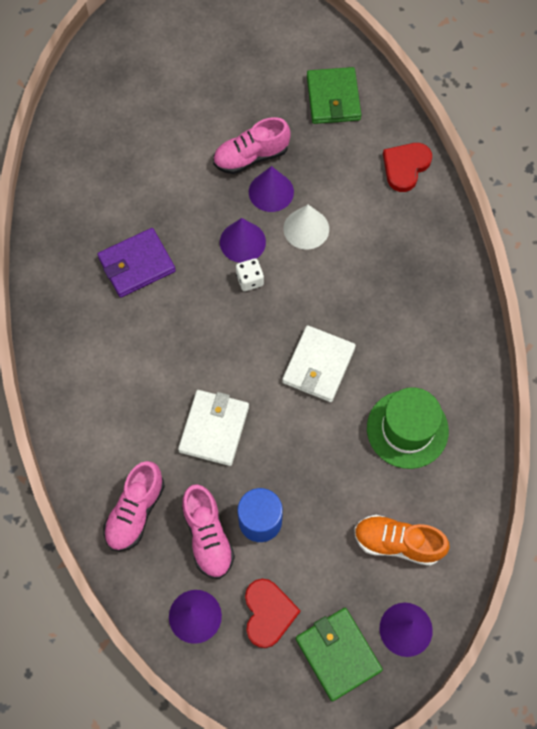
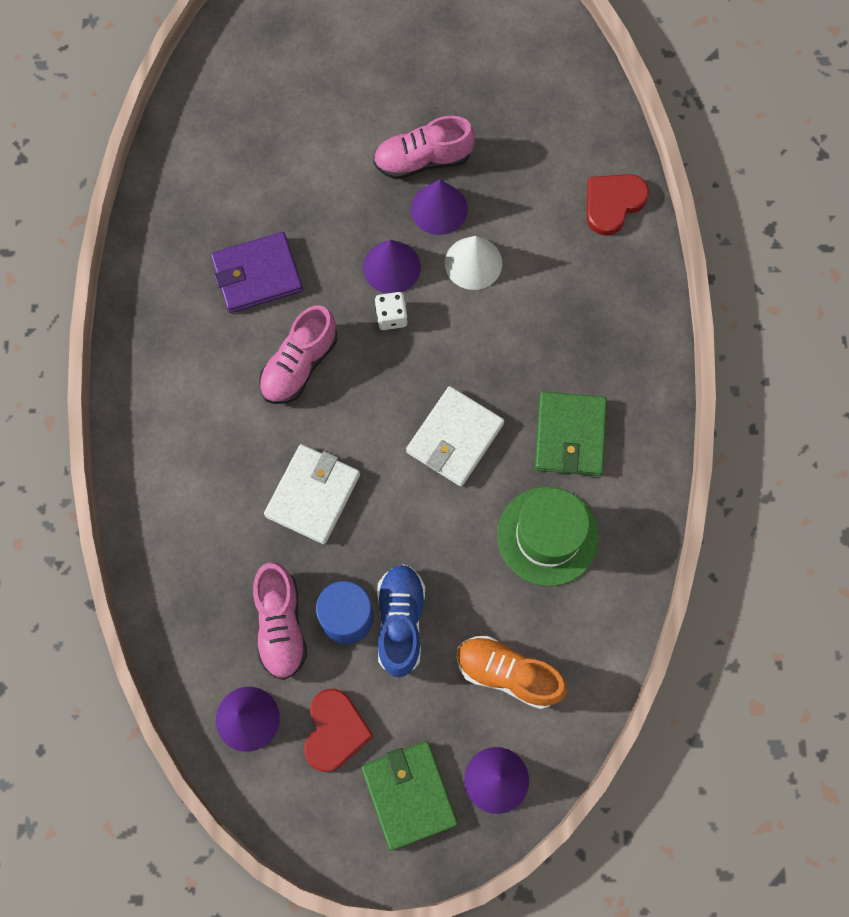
camera: 10 degrees right, 5 degrees up
(135, 512) = (200, 580): pink shoe -> pink shoe (299, 365)
(304, 517) = (400, 622): none -> blue shoe
(333, 98) = (540, 100): green wallet -> green wallet (570, 435)

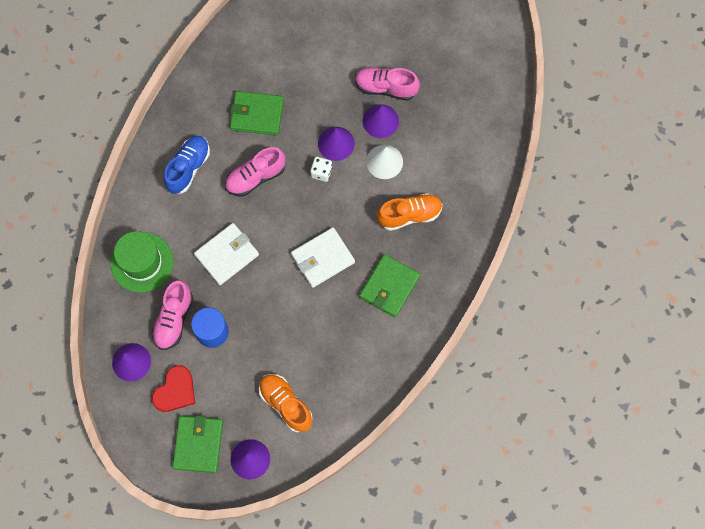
camera: 25 degrees right, 0 degrees up
(257, 275) = (257, 114): purple wallet -> green wallet
(400, 622) = (240, 348): blue shoe -> blue shoe (188, 168)
(546, 322) = (409, 215): none -> orange shoe
(548, 536) = (347, 338): green hat -> green hat (142, 262)
(613, 203) = (485, 162): red heart -> none

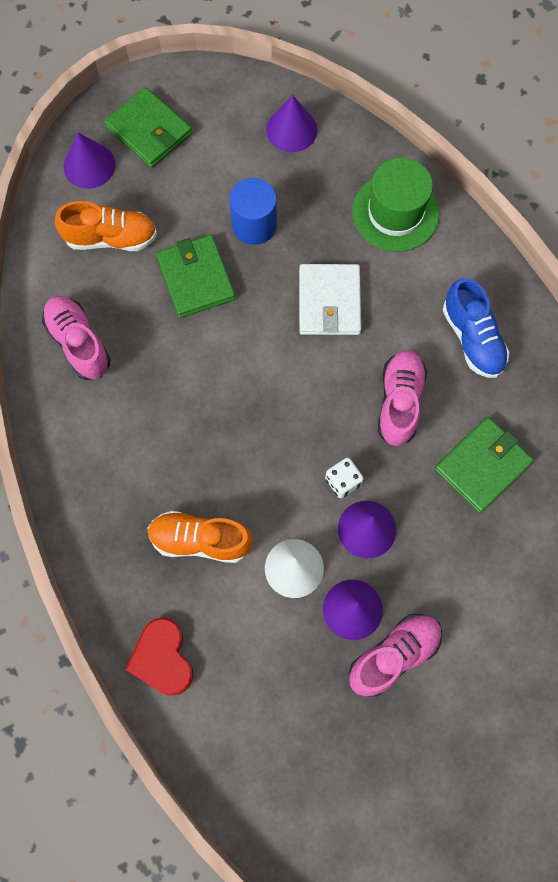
camera: 130 degrees right, 0 degrees up
(174, 319) = (302, 199): pink shoe -> pink shoe (79, 343)
(175, 391) = (223, 148): red heart -> red heart (162, 658)
(322, 258) = (235, 398): white wallet -> none
(389, 286) = (137, 444): green wallet -> green wallet (196, 278)
(409, 215) = (200, 540): orange shoe -> orange shoe turned 75 degrees clockwise

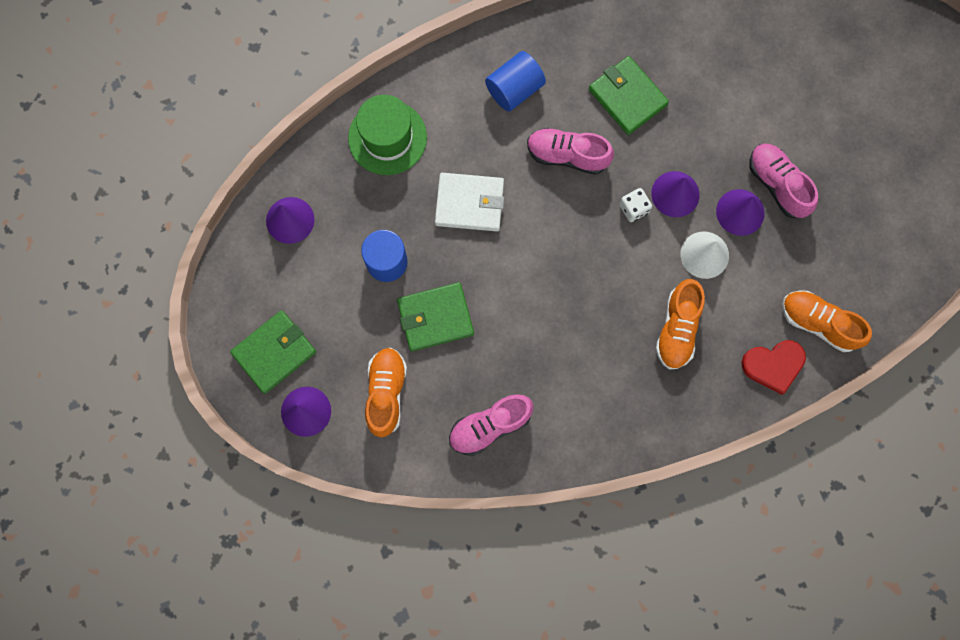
camera: 85 degrees left, 5 degrees up
(219, 714) = (818, 323): none -> orange shoe
(472, 338) = (514, 89): blue shoe -> blue cylinder

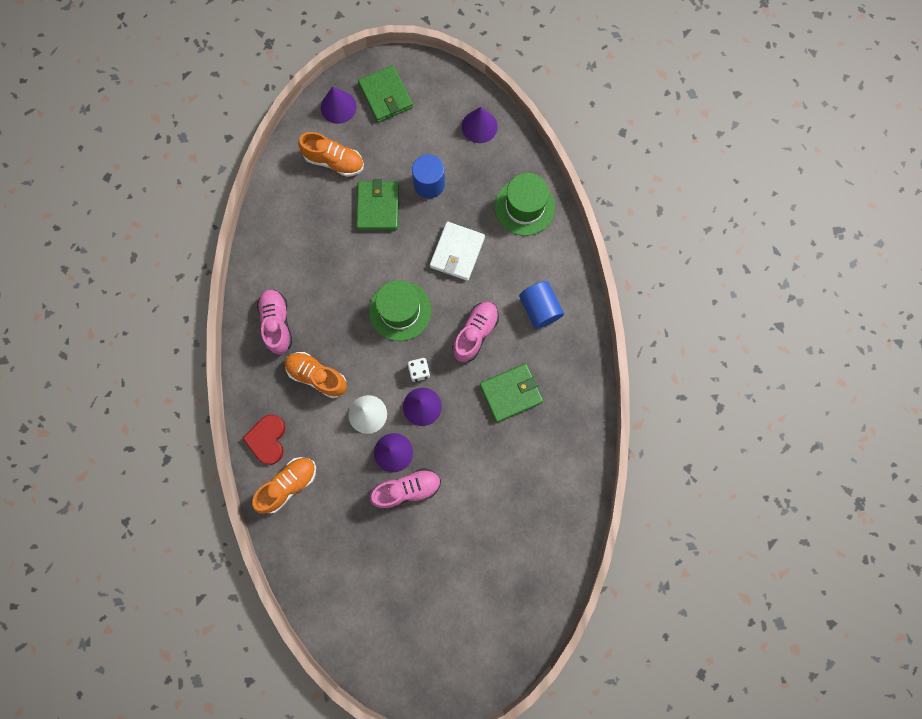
camera: 105 degrees right, 0 degrees up
(490, 426) = (289, 224): pink shoe -> pink shoe (277, 323)
(565, 252) = (400, 311): none -> green hat

